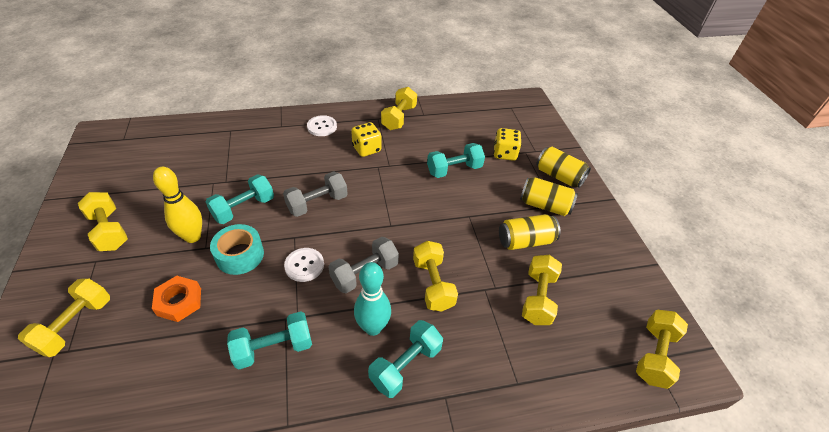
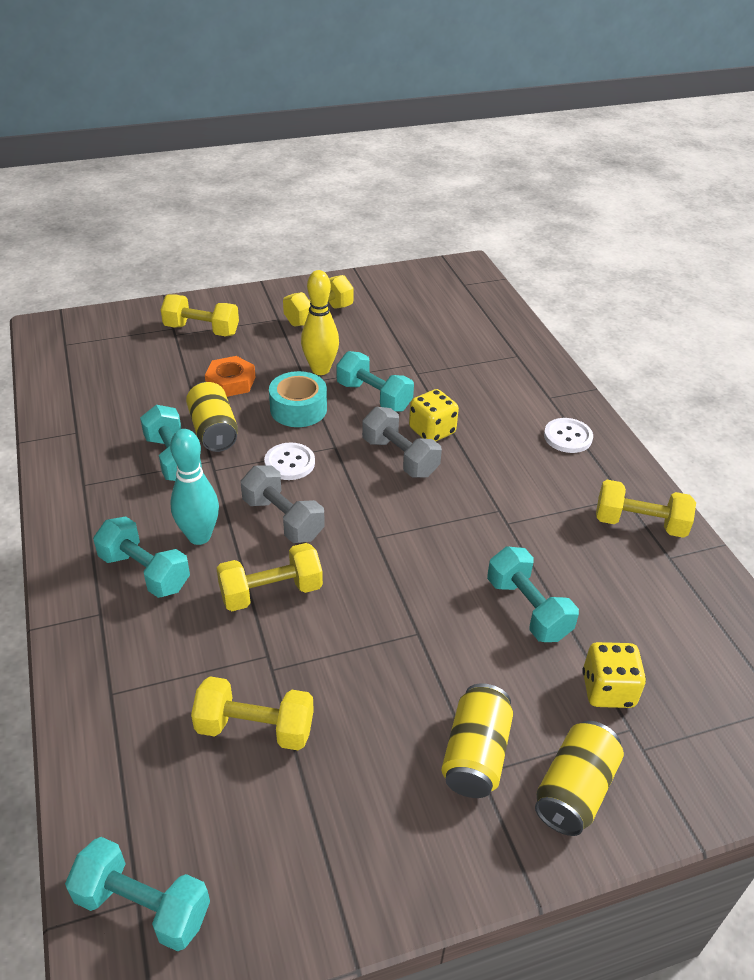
camera: 85 degrees right, 5 degrees down
(366, 149) = (536, 492): yellow dice -> yellow dice (432, 431)
(525, 241) = (376, 716): yellow can -> yellow can (213, 431)
(654, 355) = (143, 906): yellow dumbbell -> turquoise dumbbell

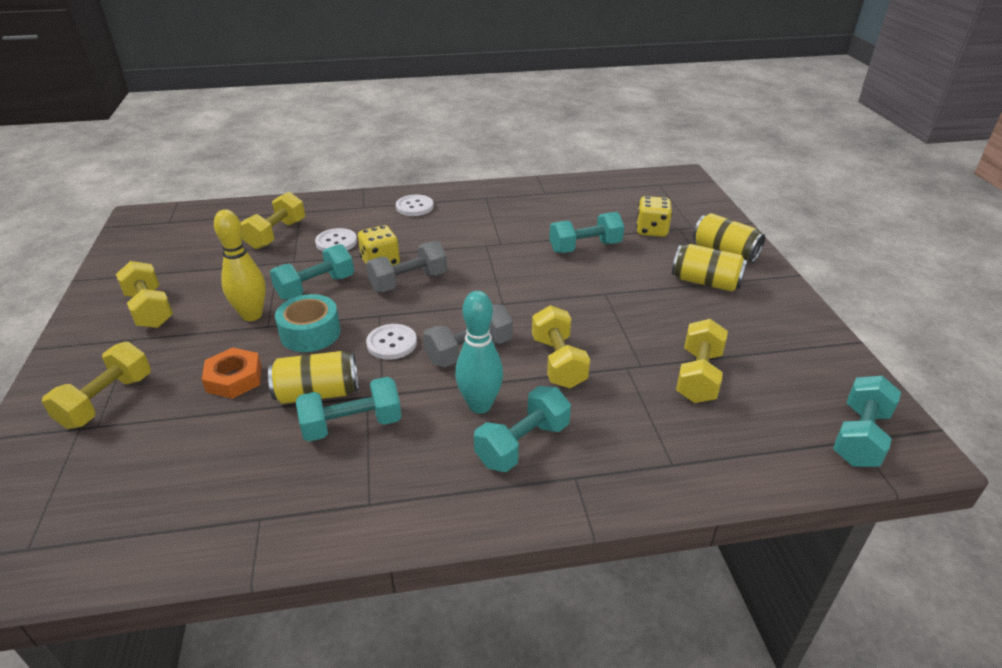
camera: 80 degrees left, 5 degrees down
(463, 393) = (336, 242): none -> white button
(639, 524) = (513, 197): yellow dumbbell -> yellow dumbbell (276, 234)

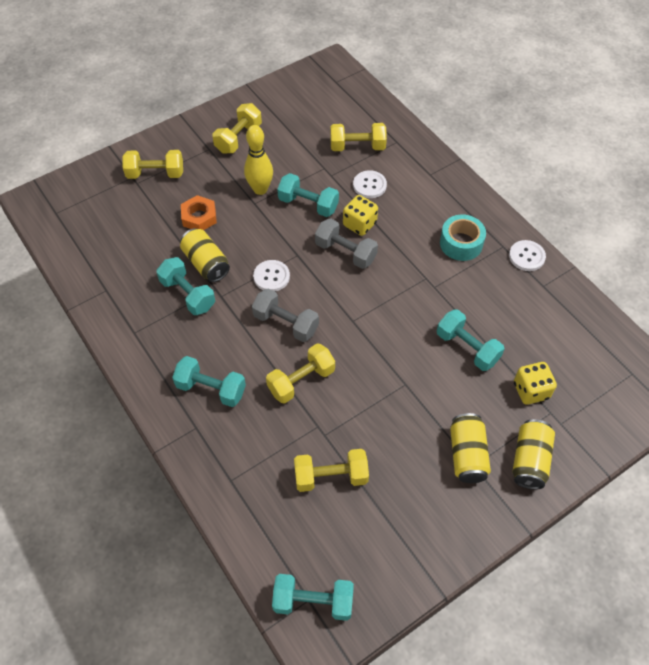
camera: 65 degrees right, 20 degrees up
(310, 333) = (259, 229): turquoise tape -> turquoise tape (461, 243)
(414, 207) = (453, 206): white button -> white button (526, 256)
(480, 405) = (235, 352): turquoise bowling pin -> none

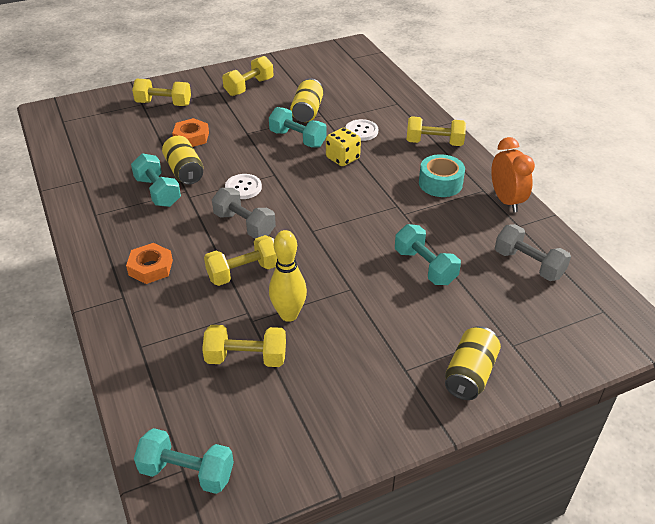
camera: 10 degrees right, 15 degrees down
(211, 389) = (150, 267): turquoise dumbbell -> orange nut
(260, 189) = (256, 124): yellow bowling pin -> yellow bowling pin (289, 315)
(345, 252) = (322, 177): grey dumbbell -> grey dumbbell (528, 264)
(357, 147) = (358, 103): yellow dumbbell -> yellow dumbbell (434, 143)
(467, 455) = (400, 359): yellow can -> yellow can (307, 111)
(526, 256) = (506, 200): white button -> orange clock
(531, 390) = (485, 311): yellow dice -> none

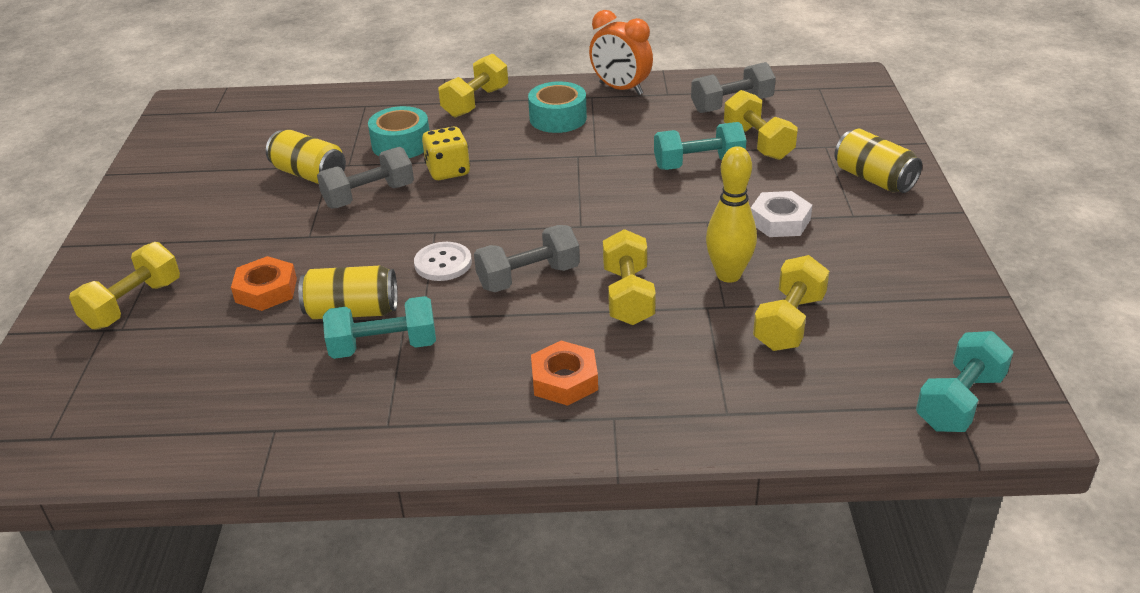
camera: 65 degrees left, 5 degrees down
(249, 87) = (185, 211): yellow dumbbell -> yellow dumbbell (758, 142)
(297, 139) = (369, 196): turquoise dumbbell -> grey dumbbell
(361, 131) = (401, 144): white button -> turquoise tape
(372, 328) = (779, 221): none -> white nut
(506, 200) = (620, 89): orange clock -> orange clock turned 150 degrees counterclockwise

